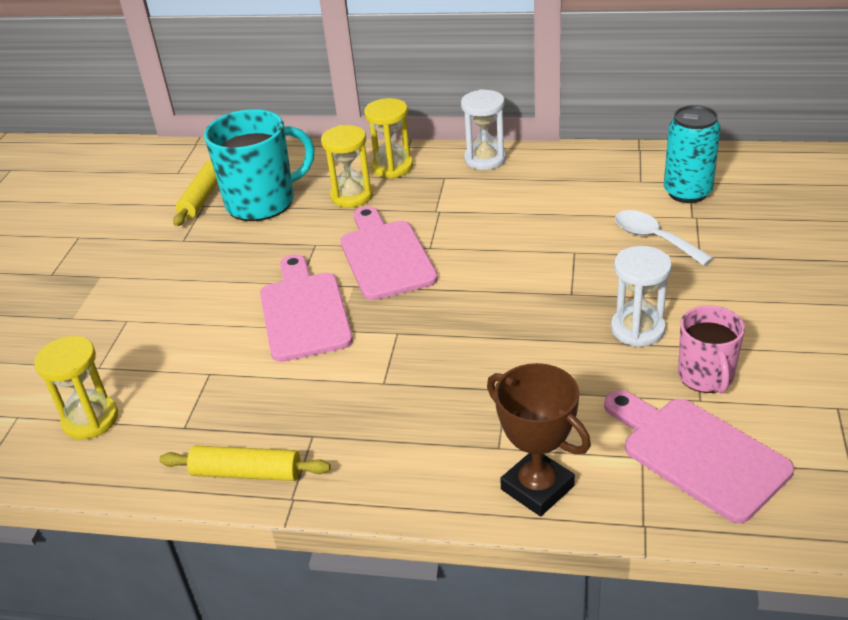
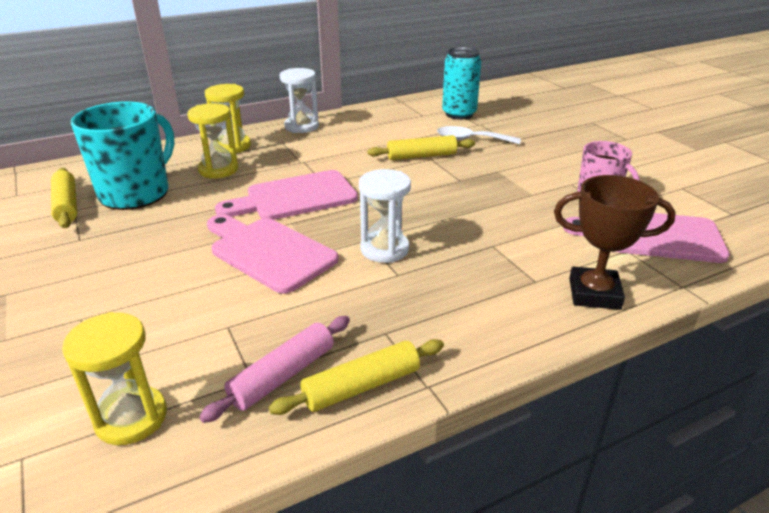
camera: 40 degrees left, 5 degrees down
(205, 435) = (282, 375): none -> pink rolling pin
(385, 256) = (295, 197): pink cutting board -> pink cutting board turned 60 degrees counterclockwise
(567, 244) = (421, 156): none -> yellow rolling pin
(637, 329) = (527, 186): white hourglass -> white hourglass (384, 249)

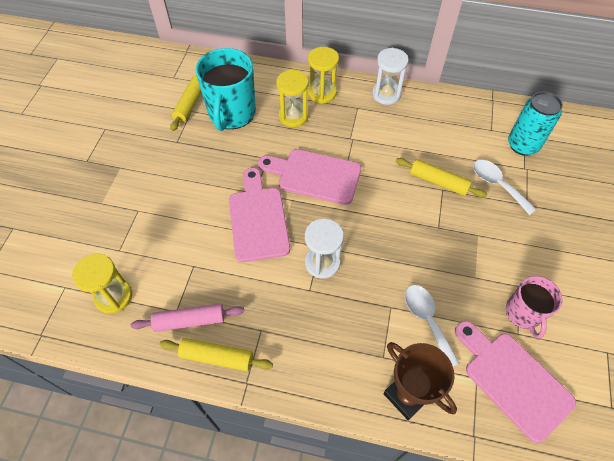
camera: 40 degrees right, 25 degrees up
(136, 193) = (231, 113): turquoise mug -> turquoise mug turned 120 degrees clockwise
(535, 237) = (427, 320): none -> white spoon

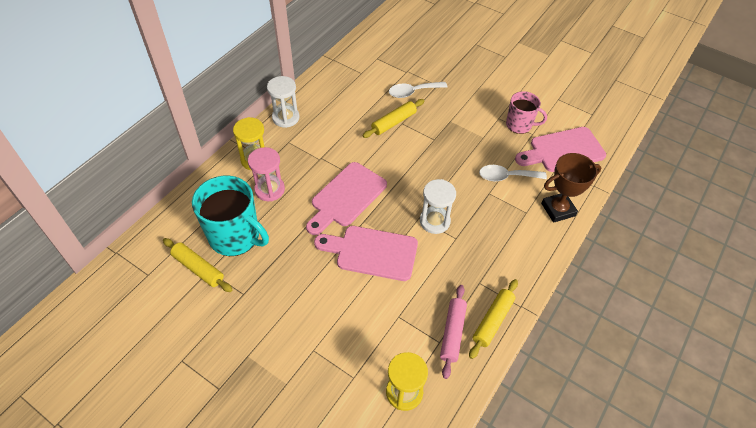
camera: 70 degrees left, 5 degrees down
(293, 116) = (269, 189): yellow hourglass -> pink hourglass
(522, 145) = (385, 63): turquoise can -> none

